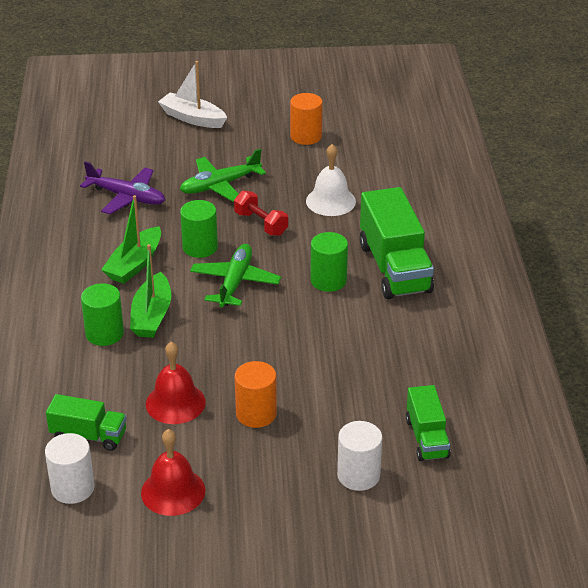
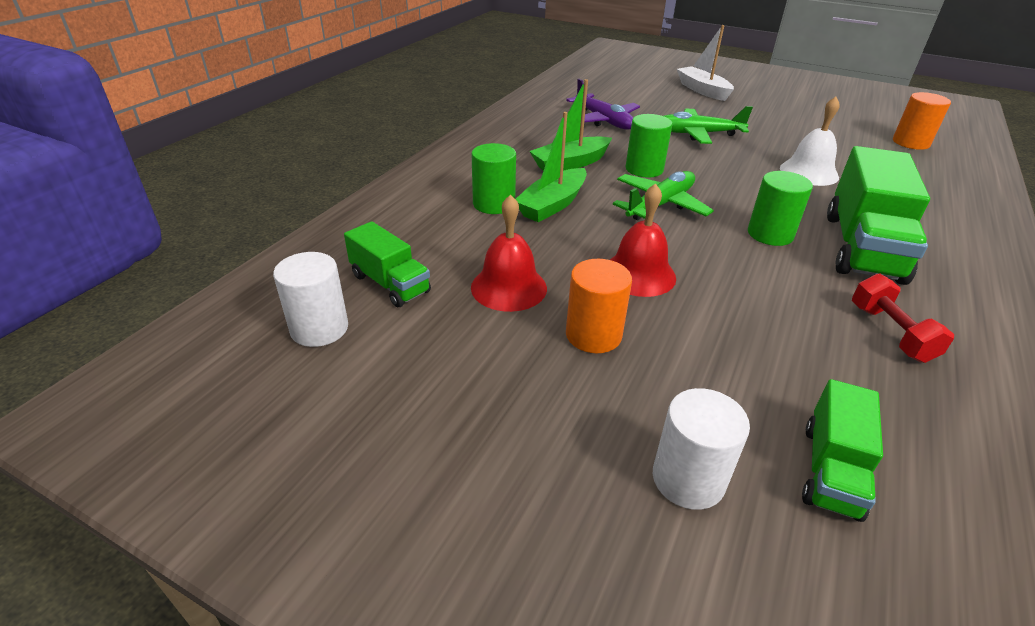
camera: 30 degrees right, 0 degrees up
(173, 491) = (420, 382): red bell -> red bell (639, 274)
(261, 224) = (720, 169): red dumbbell -> red dumbbell (890, 333)
(306, 136) = (807, 123): orange cylinder -> orange cylinder (910, 142)

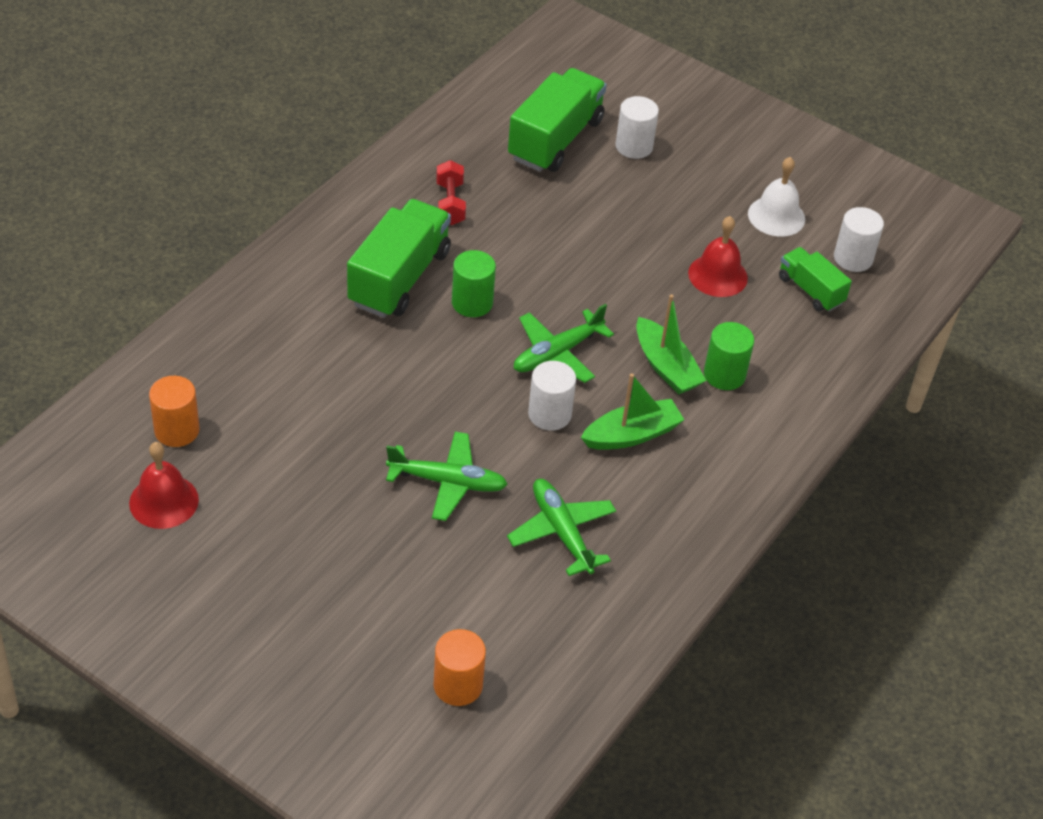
camera: 175 degrees left, 10 degrees up
(552, 205) = (666, 366): green boat -> green boat turned 105 degrees clockwise
(593, 335) = (662, 229): orange cylinder -> orange cylinder (458, 685)
(603, 120) = (562, 532): purple plane -> green plane
(639, 274) = (611, 275): red bell -> red bell (164, 501)
(644, 169) = (549, 414): green cylinder -> white cylinder
(702, 90) = (366, 615): white boat -> none
(809, 172) = (362, 386): white bell -> white bell (776, 216)
(831, 470) = (555, 140): green truck -> green truck, size x1.78

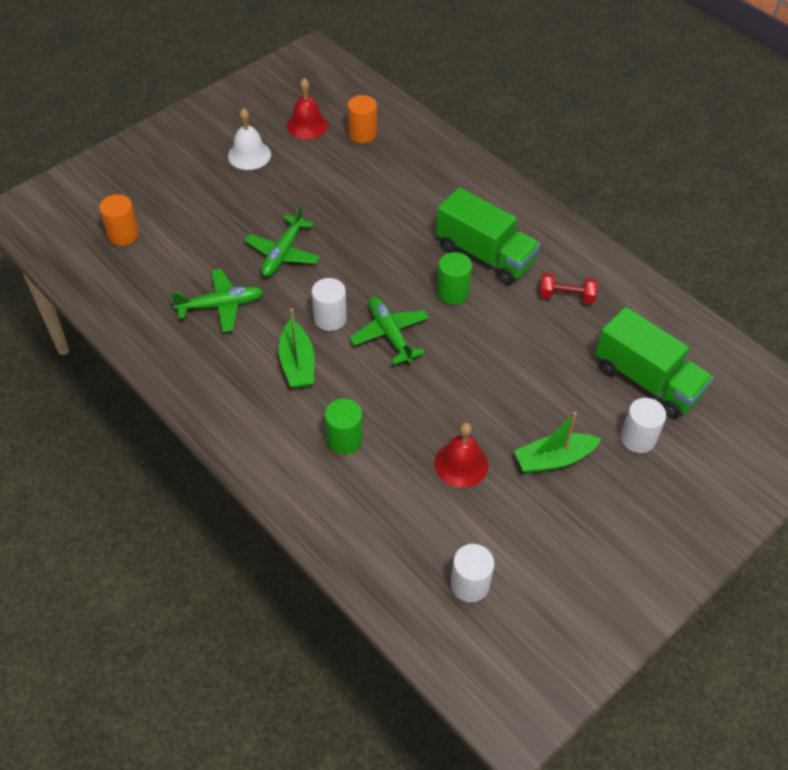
camera: 105 degrees right, 5 degrees up
(666, 366) = (362, 401): green boat -> green boat (554, 459)
(776, 216) = (534, 533): white bell -> white bell (249, 155)
(810, 290) = (432, 534): green truck -> none

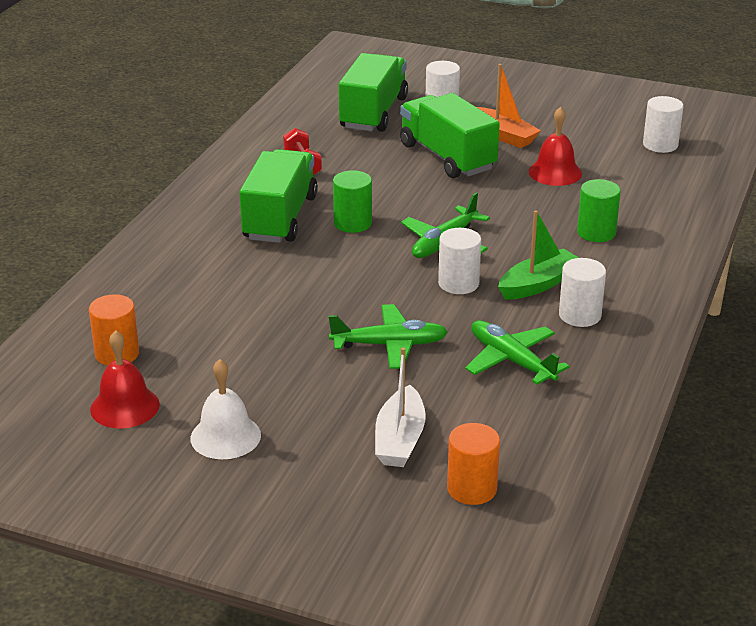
camera: 115 degrees left, 20 degrees down
(188, 222) = (400, 439): none -> white boat
(243, 368) = (579, 315): none -> white cylinder
(531, 397) = (447, 157): none -> green truck
(554, 459) = (503, 135): green boat -> orange boat

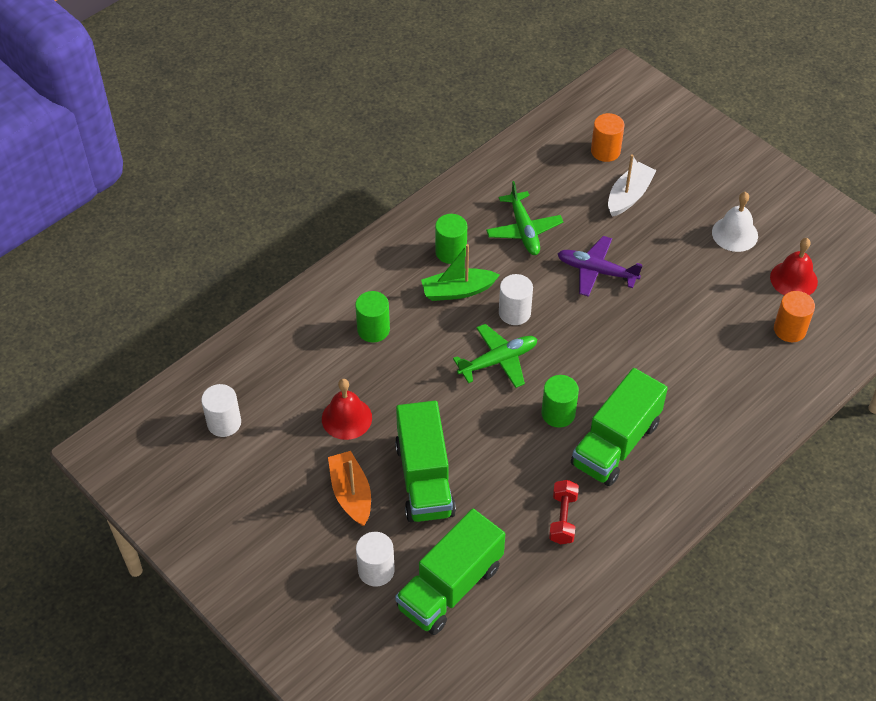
camera: 155 degrees left, 20 degrees up
(390, 345) = (596, 271): green plane -> purple plane
(579, 315) = (451, 252): white cylinder -> green cylinder

